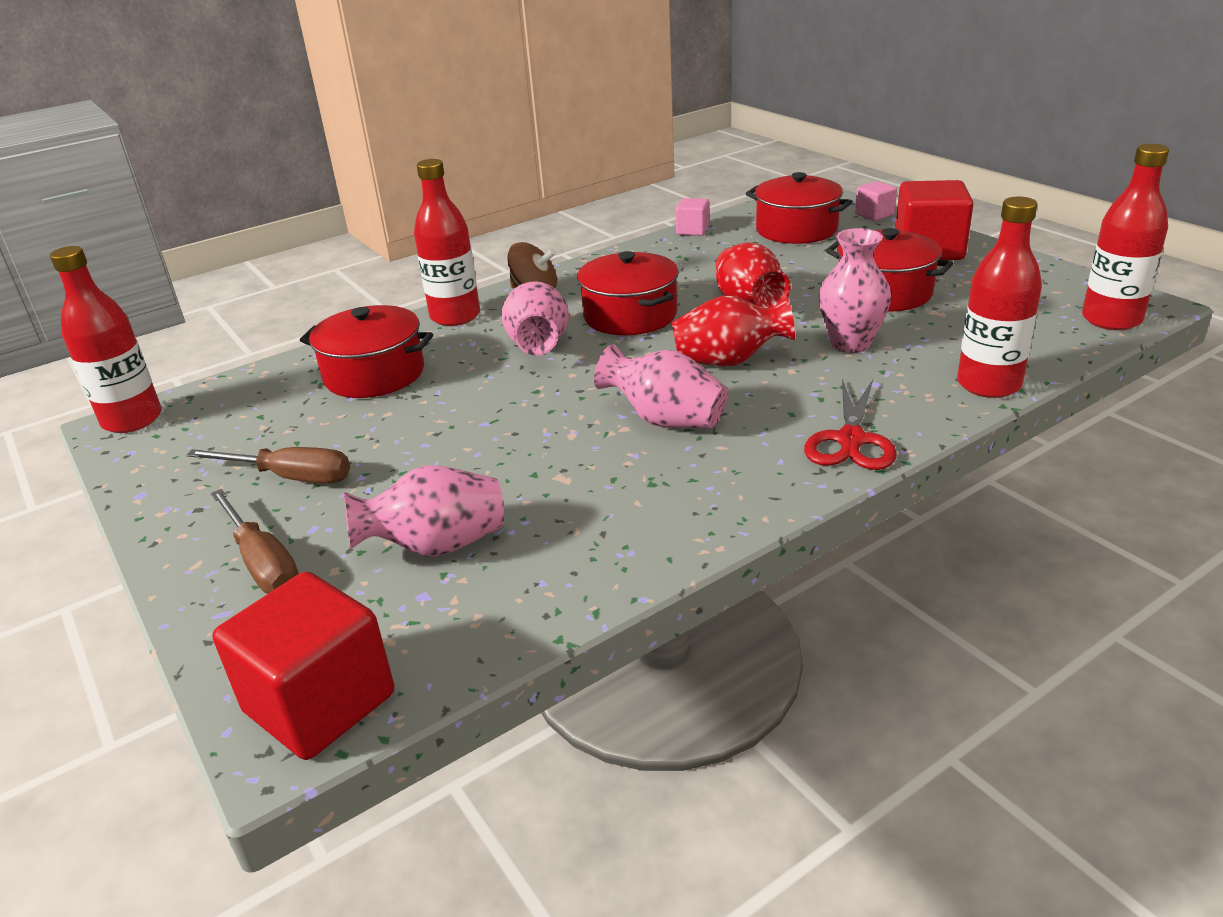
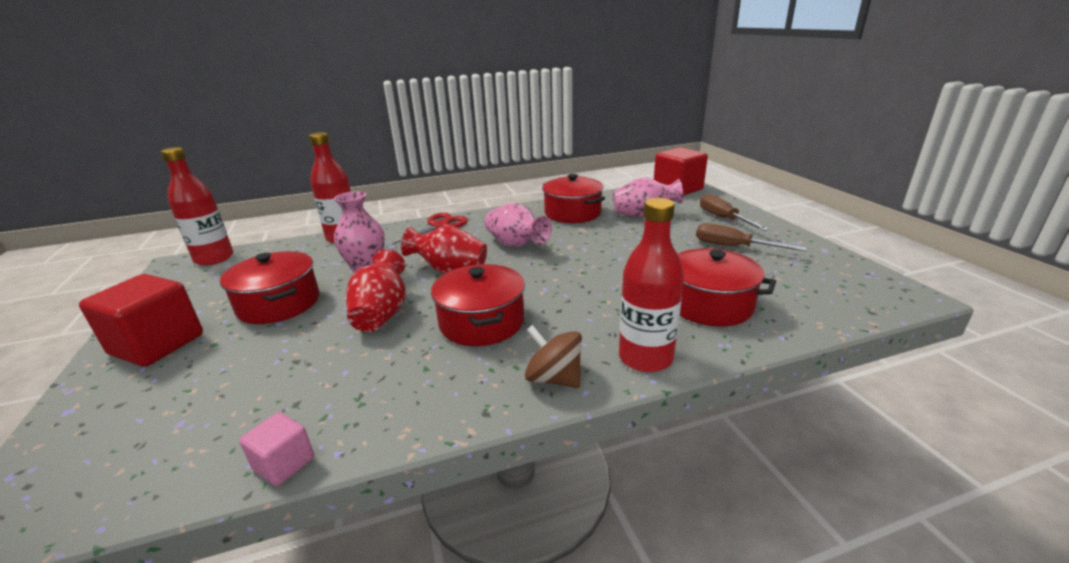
camera: 165 degrees left, 5 degrees down
(132, 420) = (901, 299): red bottle -> none
(538, 345) = (571, 307): pink vase -> none
(796, 230) = (184, 420): red pot -> red pot (572, 213)
(874, 215) = (65, 426): pink cube -> none

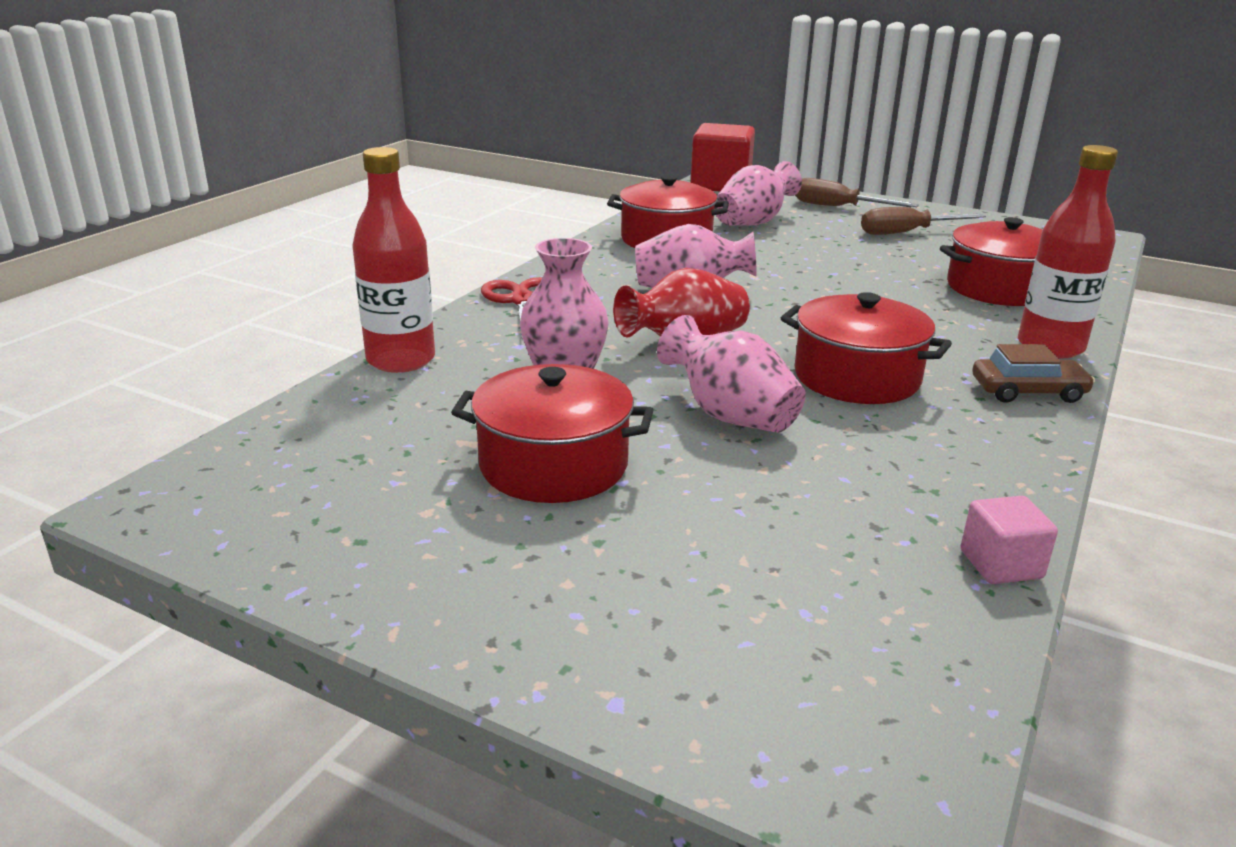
camera: 45 degrees left, 0 degrees up
(157, 344) = (507, 586): red cube -> none
(214, 258) = (219, 467): red bottle -> none
(382, 314) = (730, 415): red vase -> pink vase
(554, 378) = (1028, 391): brown spinning top -> brown car

